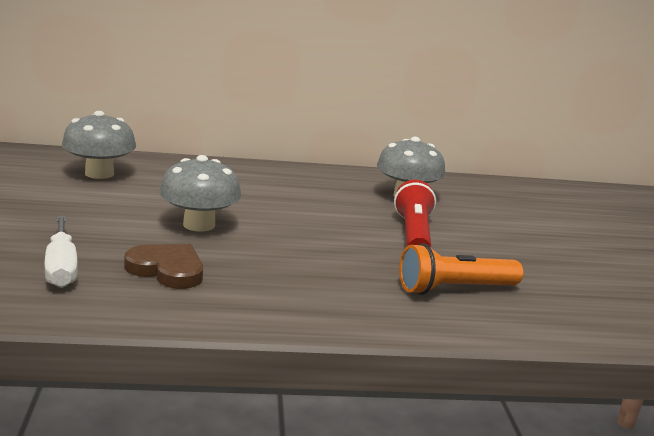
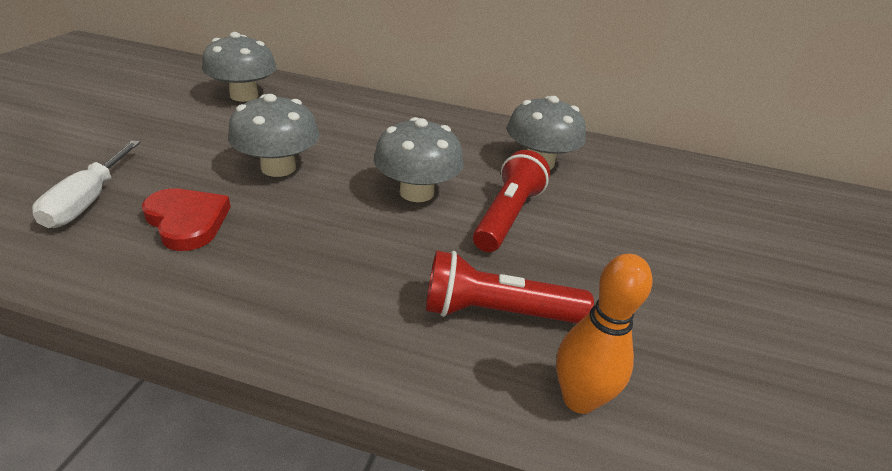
camera: 20 degrees right, 15 degrees up
(167, 270) = (187, 221): brown heart -> red heart
(331, 227) = (416, 192): none -> grey mushroom
(454, 289) = (497, 312): orange flashlight -> red flashlight
(540, 322) = (579, 399): none -> orange bowling pin

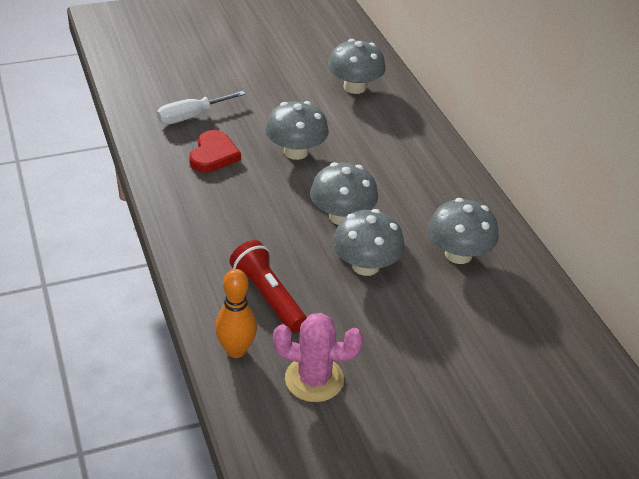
camera: 55 degrees right, 5 degrees up
(507, 216) = (365, 265): red flashlight -> grey mushroom
(673, 348) = (314, 379): none -> pink cactus

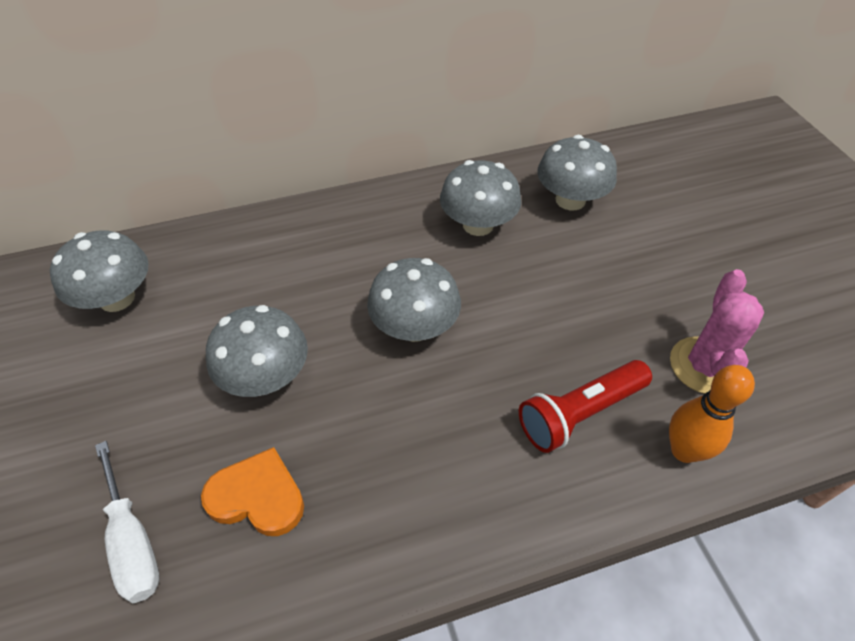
camera: 85 degrees left, 10 degrees up
(213, 155) = (257, 496): red heart -> orange heart
(365, 265) = (506, 307): grey mushroom -> grey mushroom (570, 200)

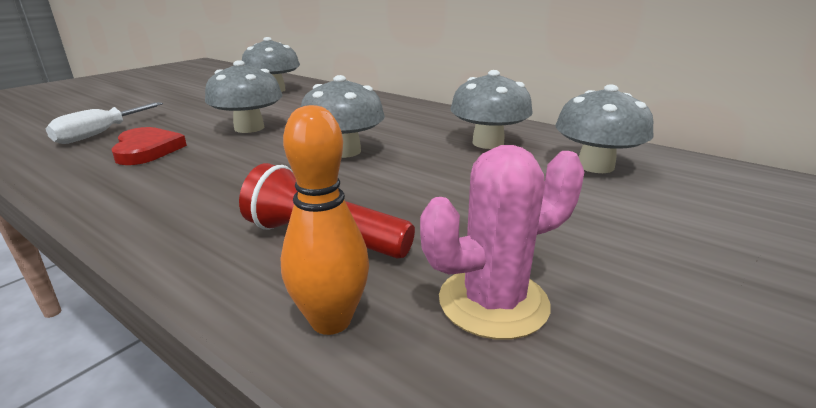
camera: 55 degrees right, 25 degrees down
(257, 496) = (147, 150): orange heart -> red heart

